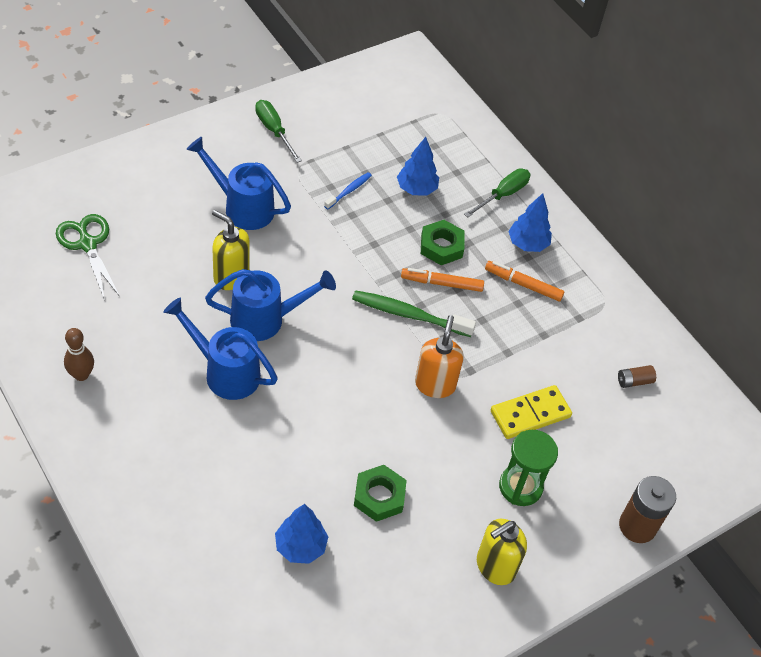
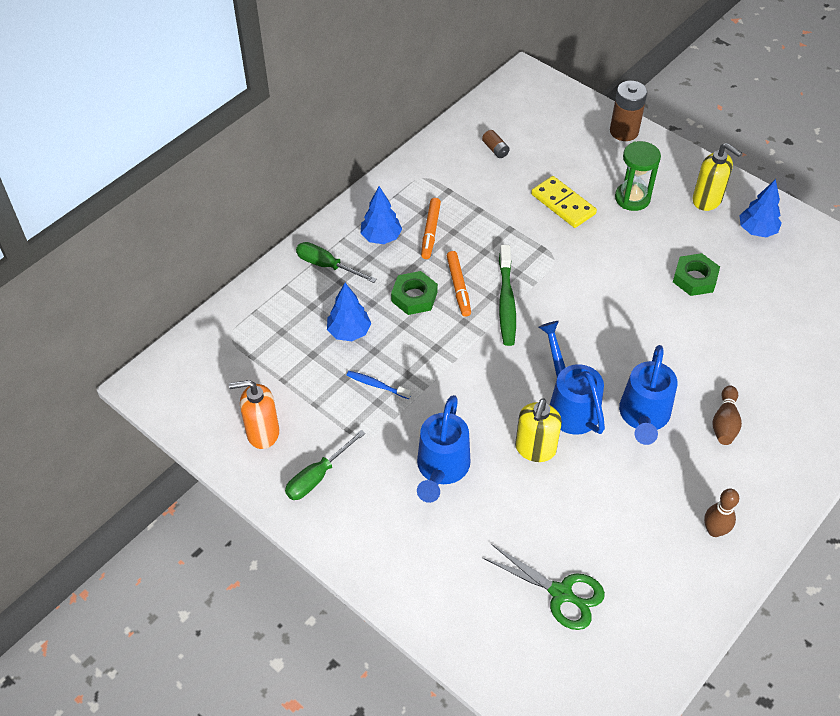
camera: 100 degrees left, 0 degrees up
(88, 244) = (561, 593): green scissors -> green scissors turned 105 degrees counterclockwise
(186, 437) = (724, 423): none -> brown bowling pin
(300, 546) = (768, 315): blue tree -> blue tree (756, 231)
(435, 384) = (569, 268): orange soap dispenser -> orange soap dispenser (262, 433)

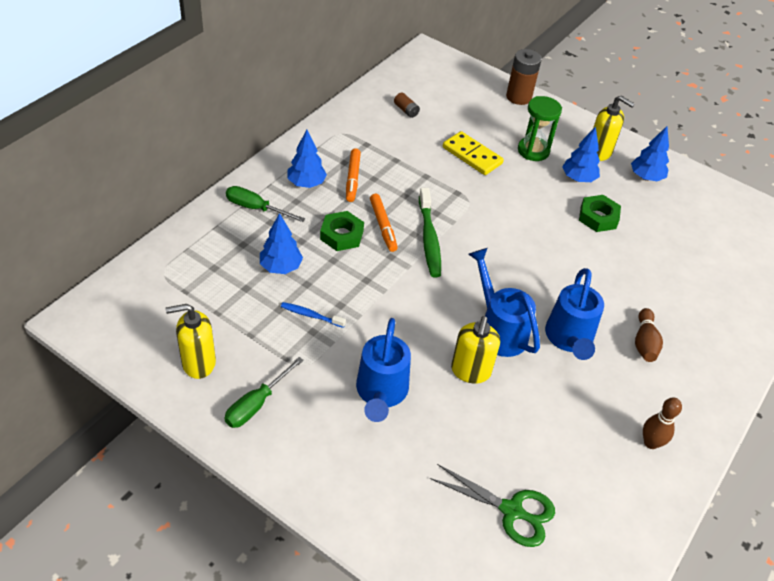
camera: 10 degrees left, 5 degrees down
(262, 433) = (198, 363): orange soap dispenser -> yellow soap dispenser
(679, 232) = (578, 179): none -> blue tree

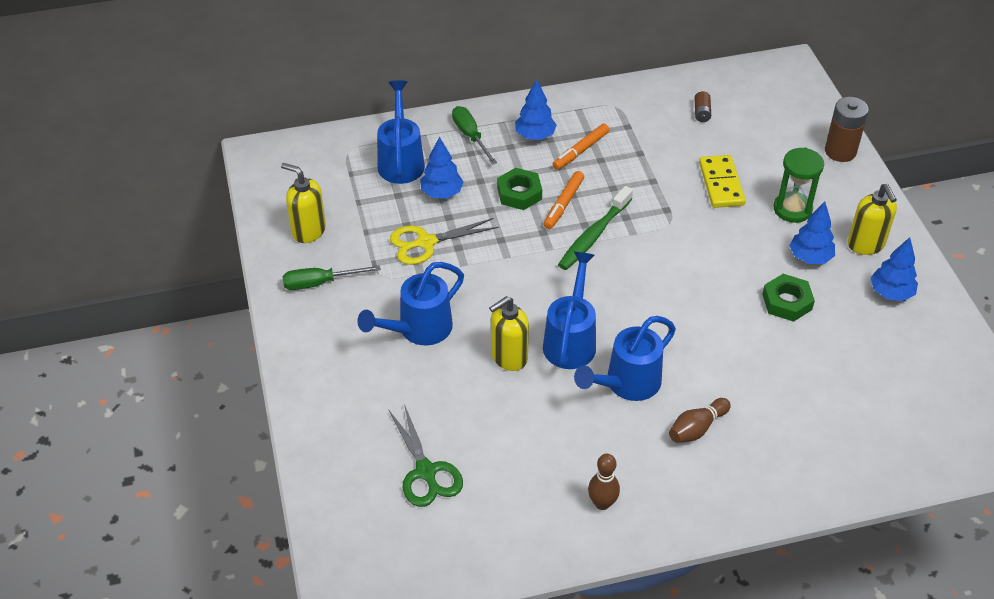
camera: 45 degrees right, 0 degrees up
(219, 258) = (401, 161): none -> blue watering can
(311, 315) = (426, 242): blue toothbrush -> yellow scissors

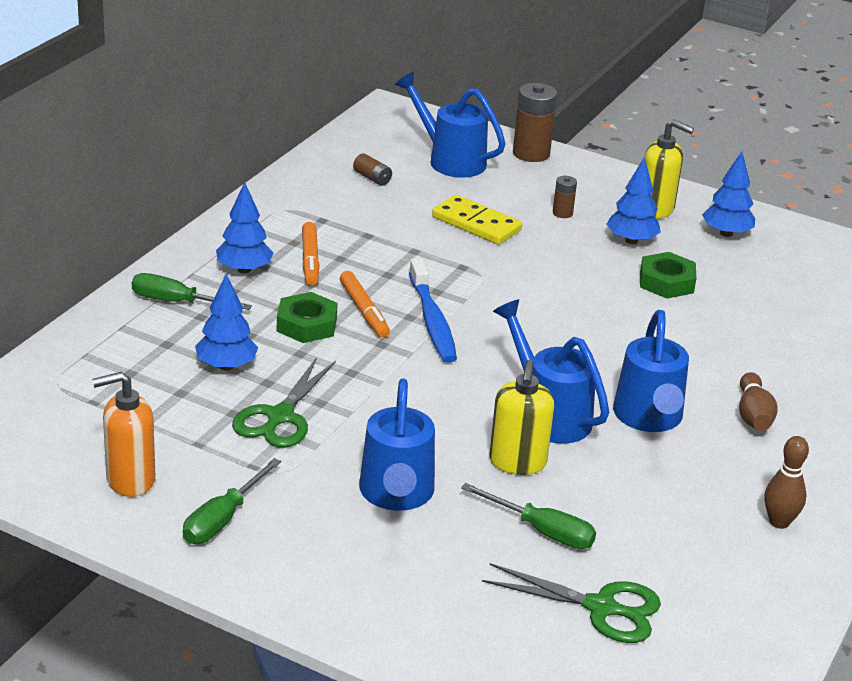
camera: 50 degrees left, 15 degrees down
(308, 231) = (130, 480): yellow soap dispenser -> orange soap dispenser
(401, 161) = (135, 361): blue watering can -> blue watering can (450, 160)
(426, 242) = (280, 417): yellow scissors -> green scissors
(461, 406) = (542, 531): none -> green screwdriver
(593, 235) = (432, 321): green toothbrush -> blue toothbrush
(792, 209) = (562, 213): green hourglass -> brown battery

